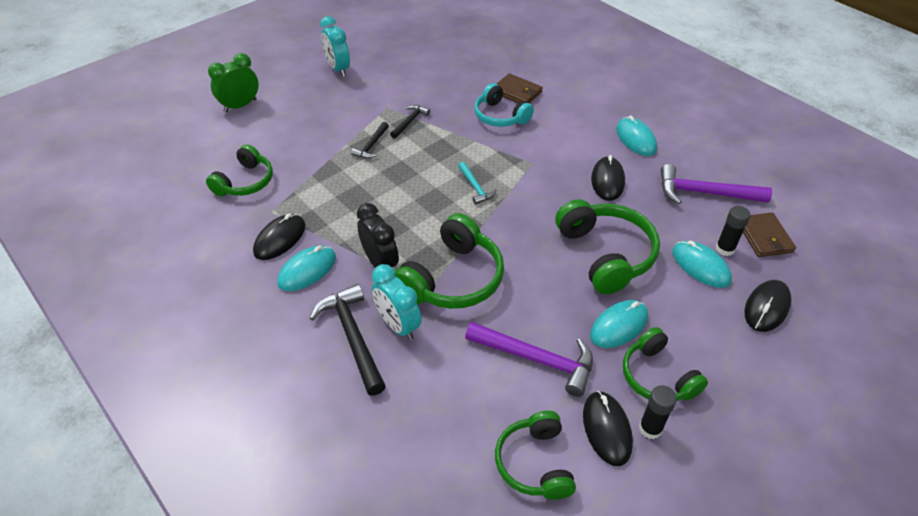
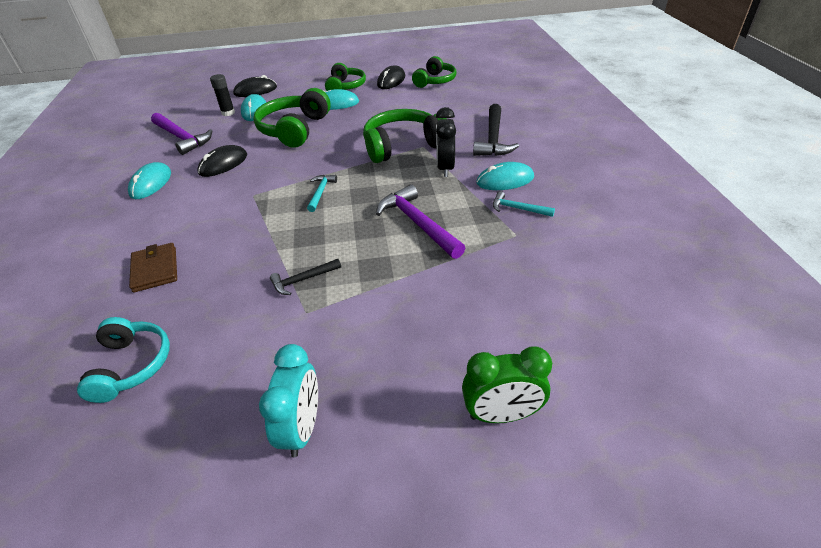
camera: 145 degrees left, 5 degrees down
(245, 182) = (534, 276): green headphones -> none
(280, 239) = (518, 209): black mouse -> turquoise hammer
(371, 145) = (369, 267): black hammer -> none
(398, 325) = (460, 136): turquoise clock -> none
(500, 116) = (212, 248): turquoise headphones -> turquoise headphones (131, 365)
(536, 359) = (395, 105): purple hammer -> purple hammer (418, 223)
(650, 428) = (372, 77): black glue stick -> none
(764, 237) = (198, 111): brown wallet -> none

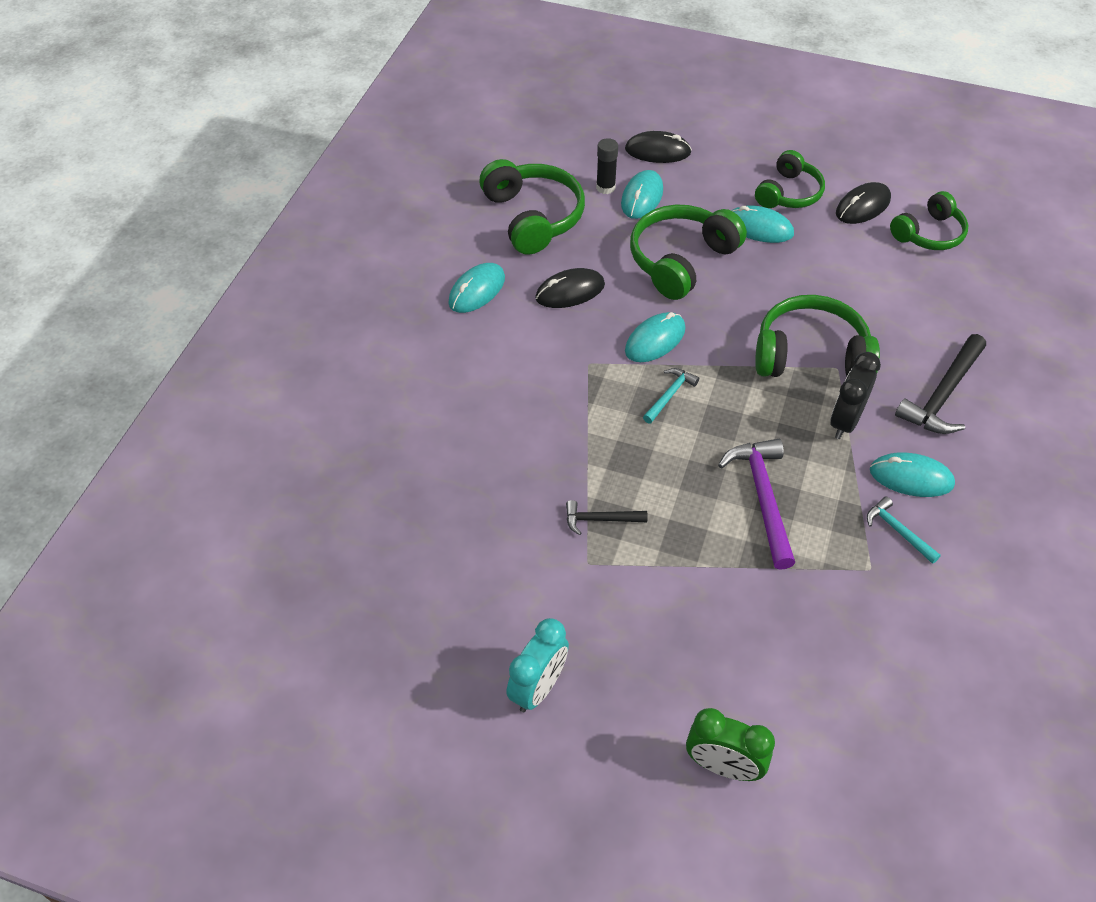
camera: 25 degrees right, 10 degrees up
(131, 365) = (406, 547): turquoise headphones -> none
(155, 269) = (453, 433): brown wallet -> none
(182, 138) = (533, 217): purple hammer -> green headphones
(296, 169) = (655, 340): none -> turquoise mouse

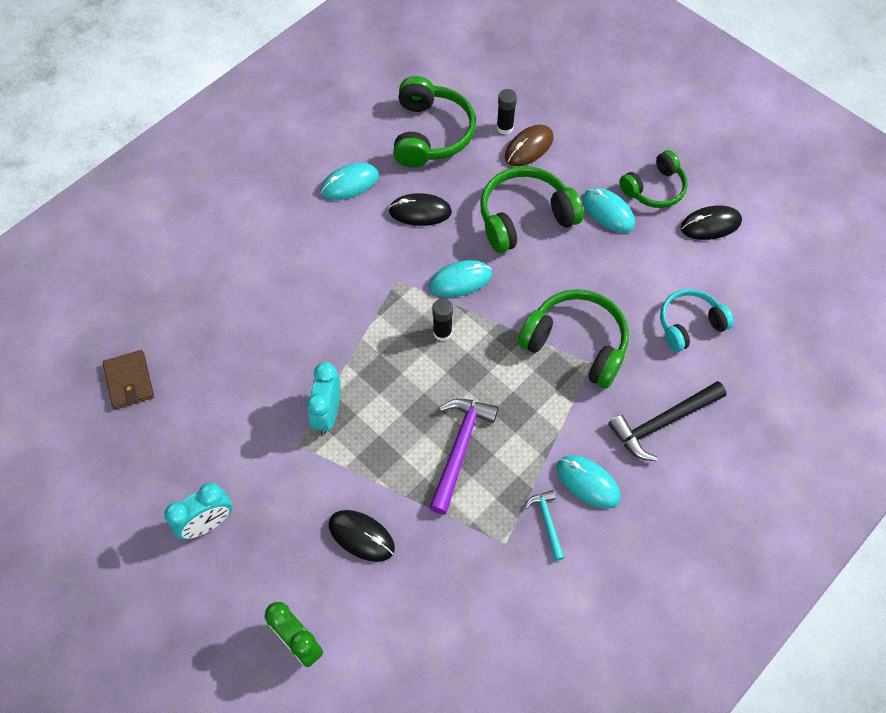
camera: 25 degrees right, 10 degrees up
(349, 577) = (129, 381): none -> brown wallet
(600, 519) = (328, 413): black hammer -> turquoise clock
(642, 197) = (529, 147): turquoise mouse -> brown mouse
(657, 151) = (568, 108): black mouse -> black mouse (361, 536)
(669, 395) = (442, 332): turquoise hammer -> black glue stick
(845, 421) = (566, 412): black clock -> none
(905, 299) = (689, 324): none -> turquoise headphones
(929, 234) = (751, 272): green headphones -> none

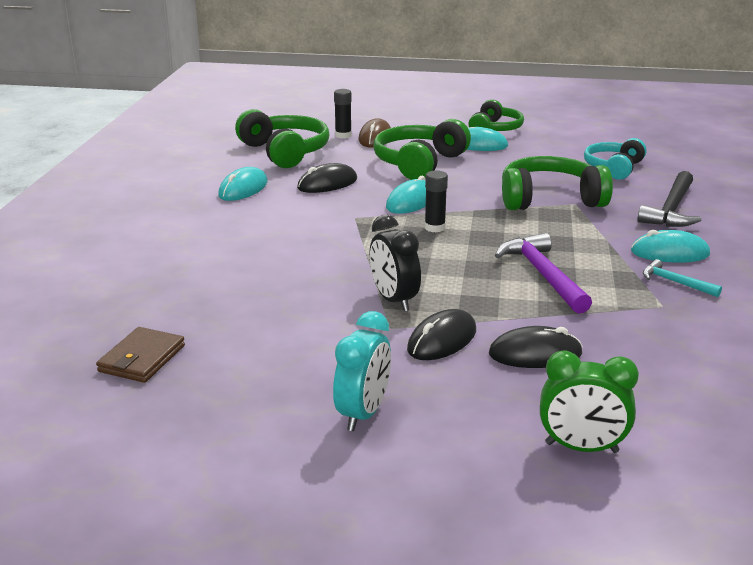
camera: 35 degrees left, 35 degrees down
(129, 381) = (142, 359): brown wallet -> brown wallet turned 75 degrees clockwise
(328, 413) = (394, 300): turquoise clock -> black clock
(710, 225) = (557, 131): black mouse -> black mouse (442, 340)

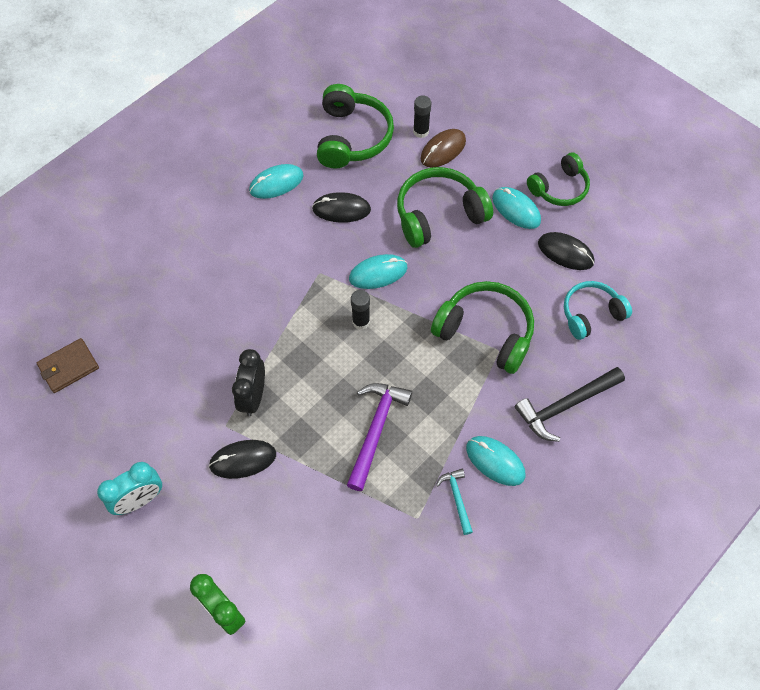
camera: 35 degrees right, 35 degrees up
(535, 354) = (283, 511): black mouse -> black mouse (565, 252)

